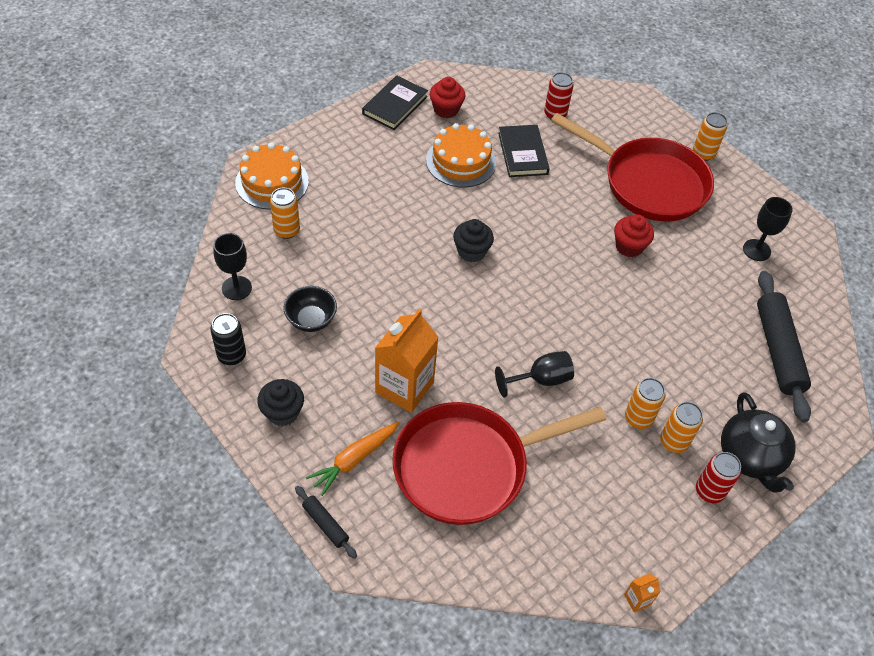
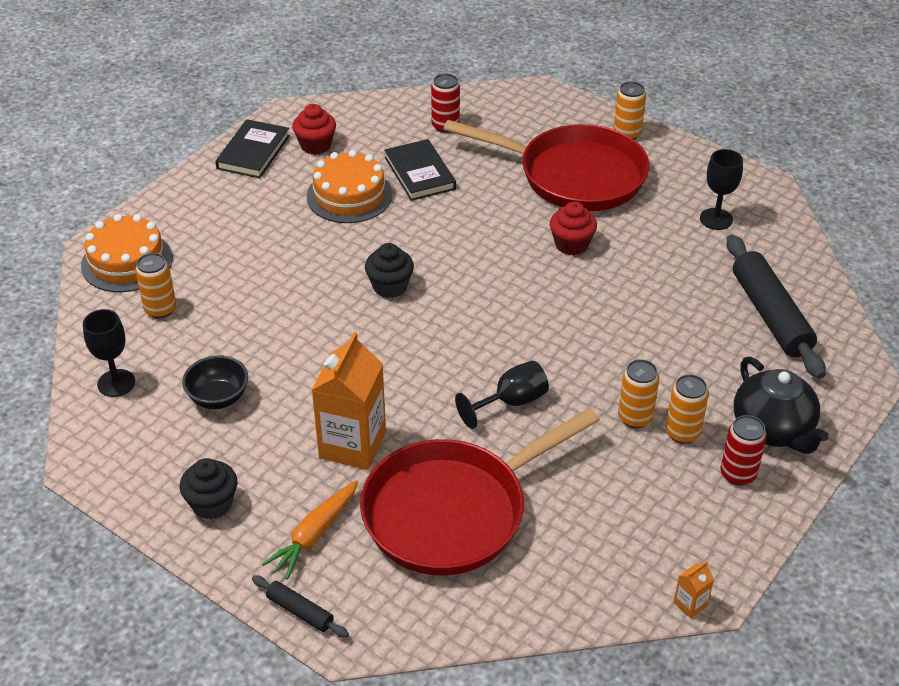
camera: 10 degrees left, 10 degrees down
(232, 355) = (131, 456): black can -> none

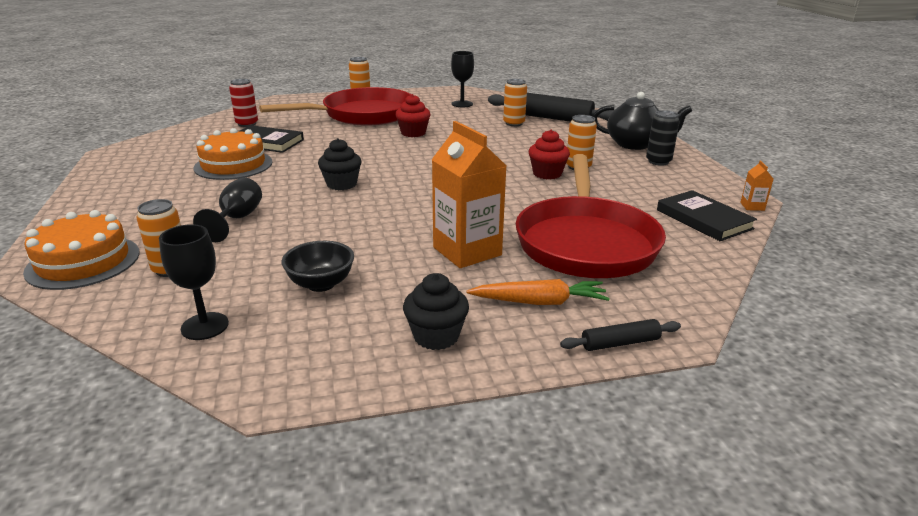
camera: 50 degrees left, 15 degrees down
(253, 152) = (113, 175): black book -> black book (703, 219)
(314, 535) = (539, 302): orange carrot -> orange carrot turned 75 degrees counterclockwise
(316, 145) = (163, 157): red cupcake -> red cupcake (547, 174)
(511, 402) = (512, 190): black goblet -> black goblet (237, 219)
(682, 433) = (608, 161): orange can -> orange can (514, 123)
(738, 474) = (658, 161): red can -> black can

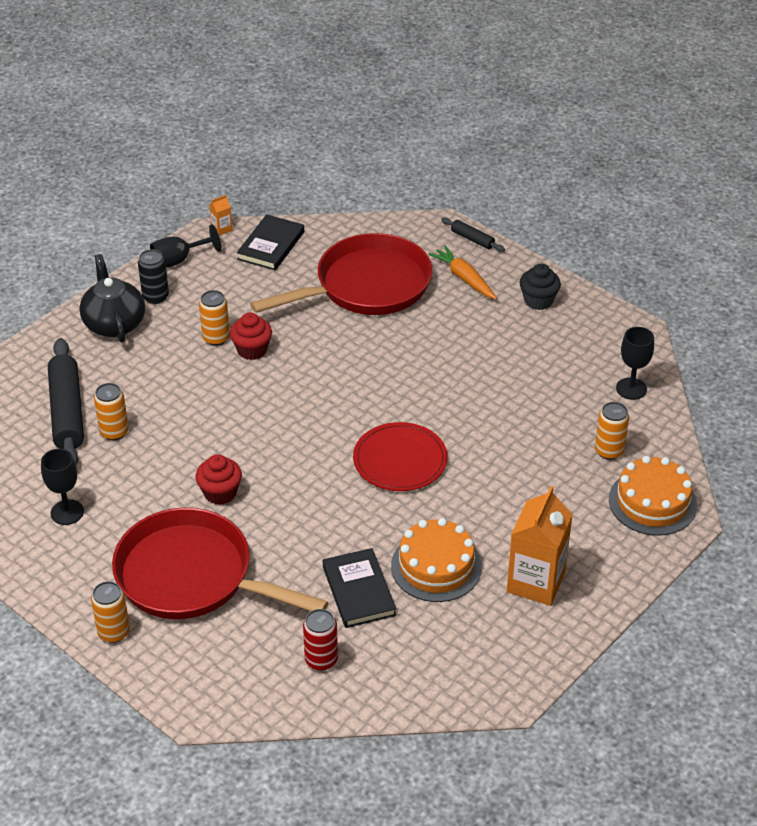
camera: 125 degrees left, 15 degrees up
(237, 219) = (520, 475): black goblet -> black goblet (178, 260)
(321, 284) = (544, 372): black bowl -> none
(341, 184) = (400, 460): black cupcake -> red plate
(467, 251) = (437, 332): orange carton -> orange carton (536, 582)

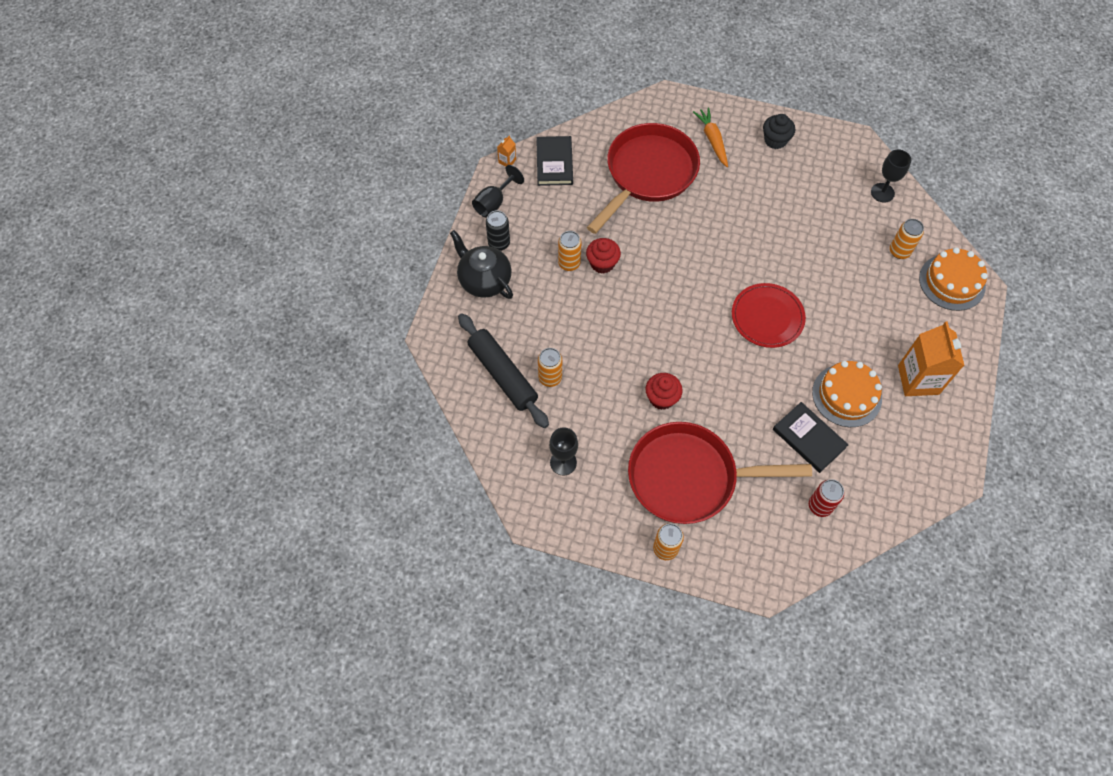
camera: 25 degrees left, 20 degrees up
(464, 278) = (712, 140): orange carrot -> orange carrot turned 45 degrees clockwise
(472, 239) = (696, 102): black rolling pin -> none

